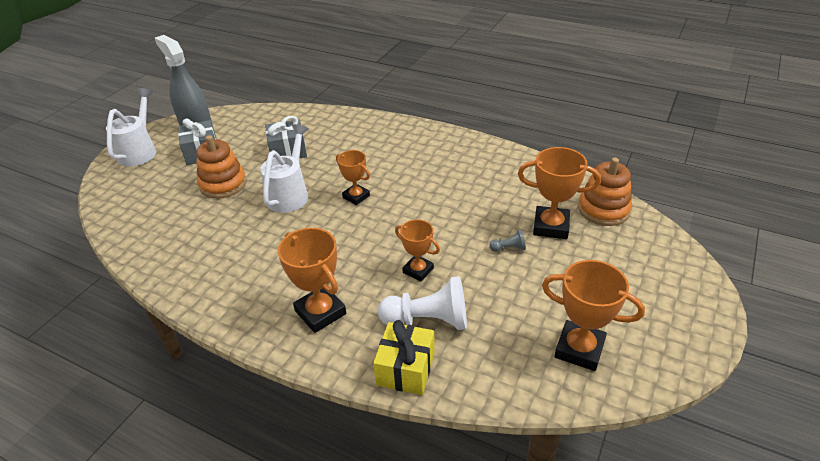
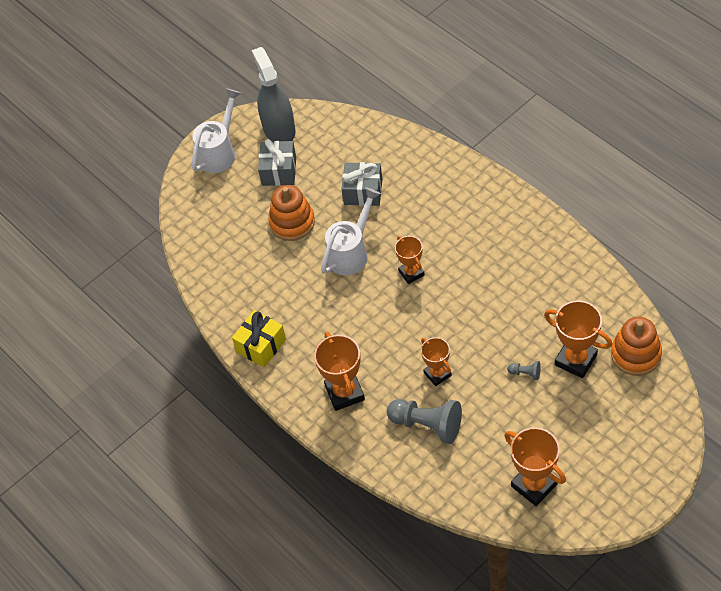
camera: 25 degrees right, 15 degrees up
(406, 369) = (394, 462): yellow gift -> yellow gift (261, 346)
(428, 320) = (427, 425): white pawn -> grey pawn

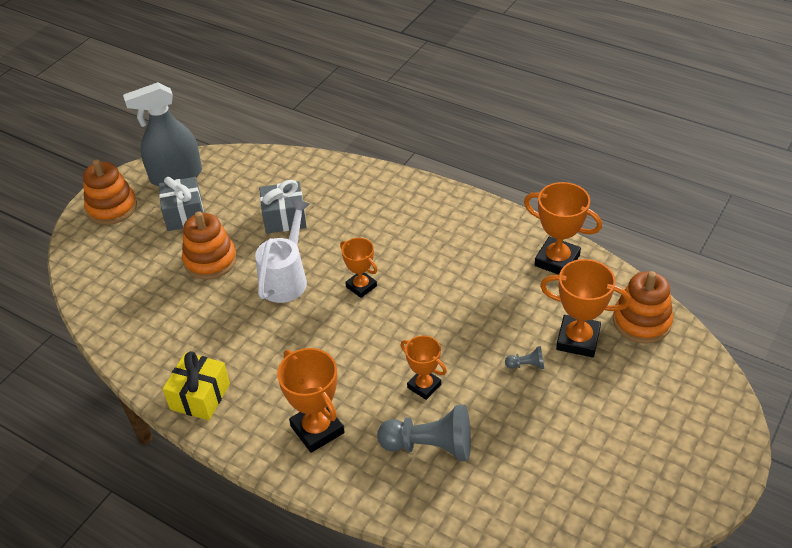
camera: 20 degrees left, 10 degrees down
(219, 152) = (112, 208): white watering can -> orange stacking toy
(279, 129) = (176, 176): grey spray bottle -> grey spray bottle turned 75 degrees counterclockwise
(534, 485) = (584, 489): orange trophy -> orange trophy (557, 260)

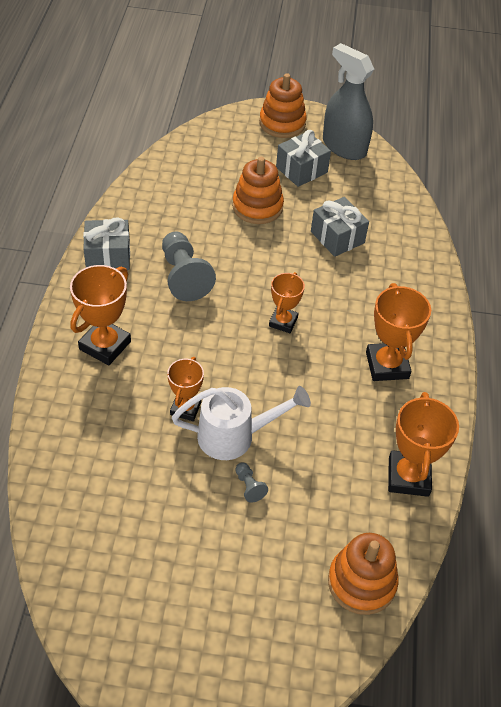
camera: 60 degrees right, 5 degrees up
(200, 396) = (108, 256): yellow gift -> grey gift
(286, 278) = (264, 264): white watering can -> white watering can (234, 436)
(430, 446) = (119, 434): grey pawn -> grey pawn (184, 276)
(578, 340) = (304, 525): orange trophy -> orange trophy (387, 365)

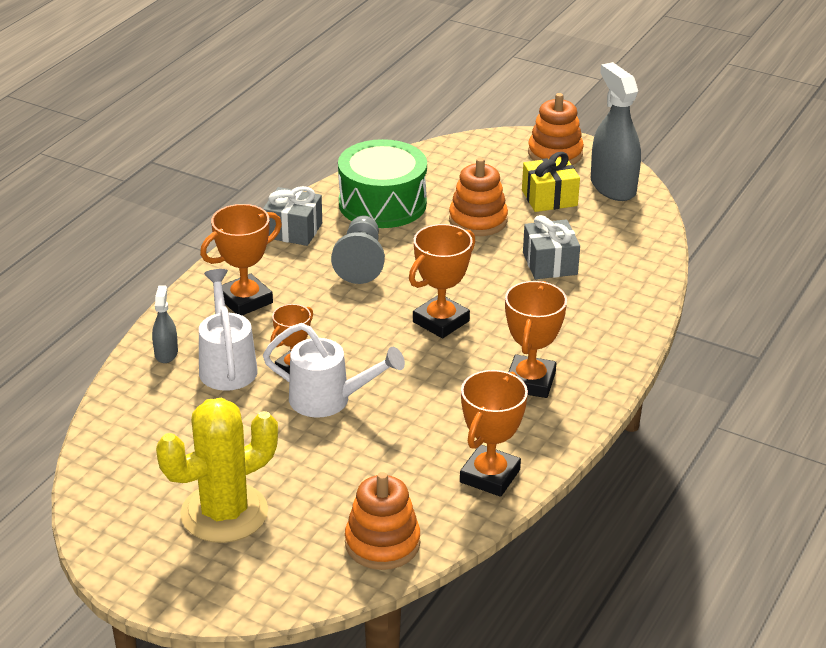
camera: 25 degrees right, 15 degrees down
(63, 427) = (166, 353): none -> grey spray bottle
(126, 424) = (227, 365): none -> white watering can
(170, 208) = (382, 203): none -> green drum
(209, 597) = (224, 513): none -> yellow cactus
(249, 486) = (317, 442): grey pawn -> none
(283, 322) = (441, 321): orange trophy -> orange trophy, size x1.57
(301, 170) = (549, 198): grey gift -> yellow gift

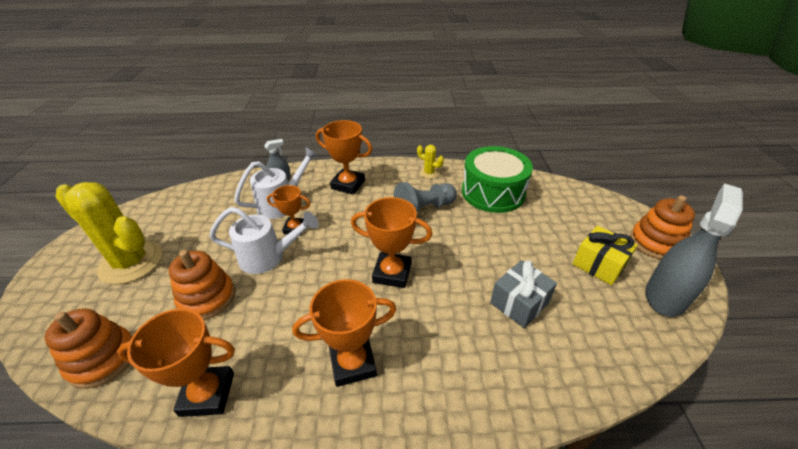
camera: 60 degrees right, 5 degrees up
(293, 230) = (429, 173): grey gift -> yellow cactus
(328, 400) = (268, 257): white watering can -> white watering can turned 75 degrees counterclockwise
(478, 220) = (526, 240): orange stacking toy -> orange stacking toy (207, 298)

